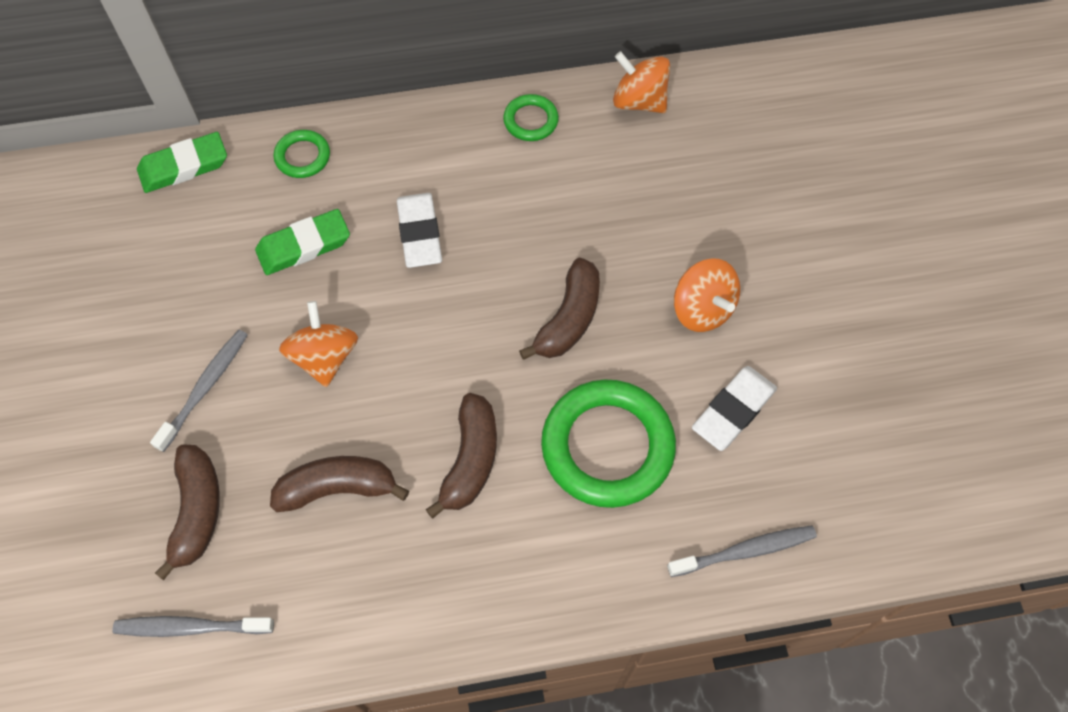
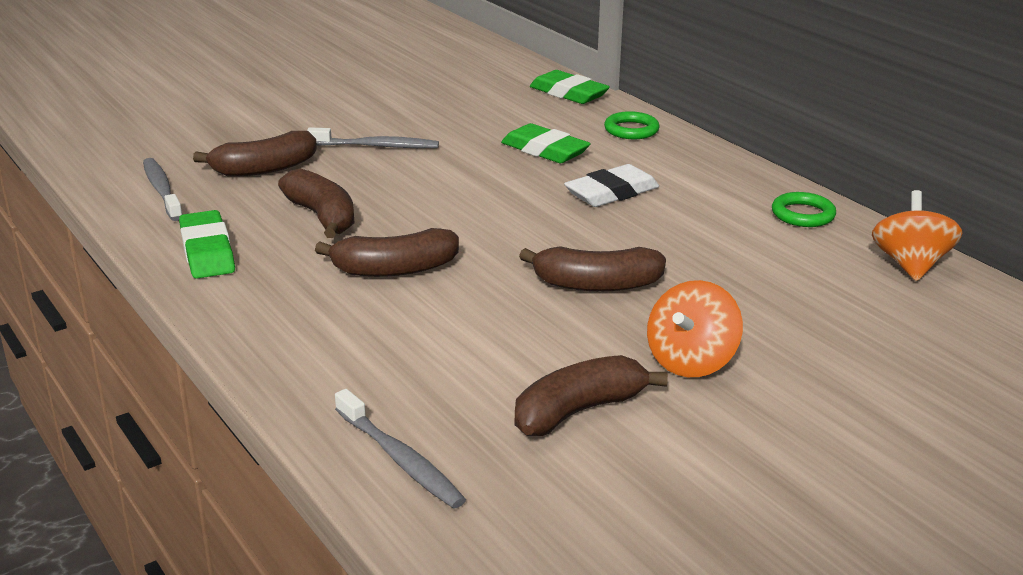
camera: 65 degrees right, 35 degrees down
(324, 357) = (445, 183): orange spinning top -> none
(355, 612) = (207, 251): none -> green eraser
(607, 446) = (466, 339): green ring -> none
(733, 410) = (578, 411): white eraser -> brown banana

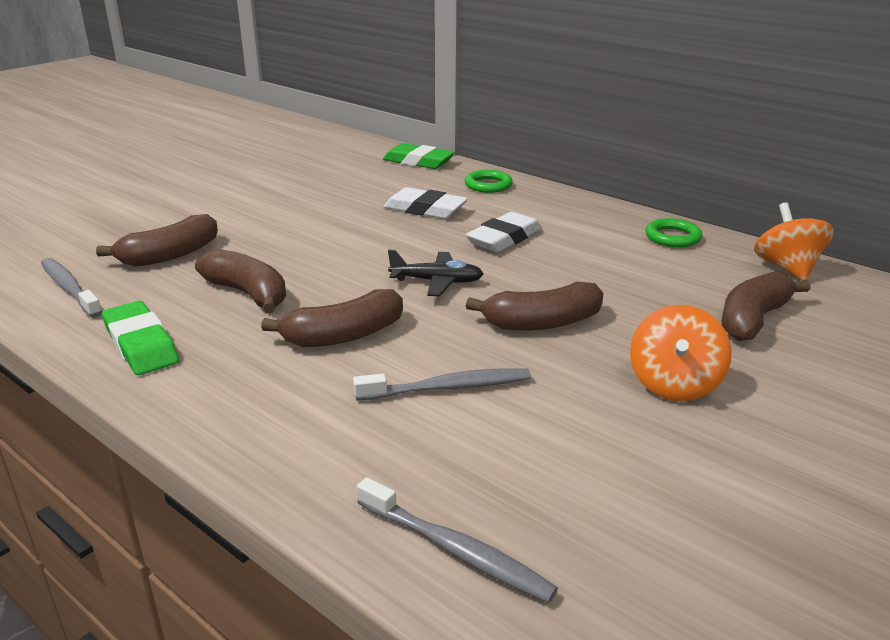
camera: 15 degrees left, 0 degrees up
(376, 146) = (271, 222): grey toothbrush -> grey toothbrush (448, 387)
(513, 229) = (437, 282): none -> black plane
(545, 150) = (425, 209): green eraser -> white eraser
(578, 411) = (605, 456): brown banana -> brown banana (753, 319)

